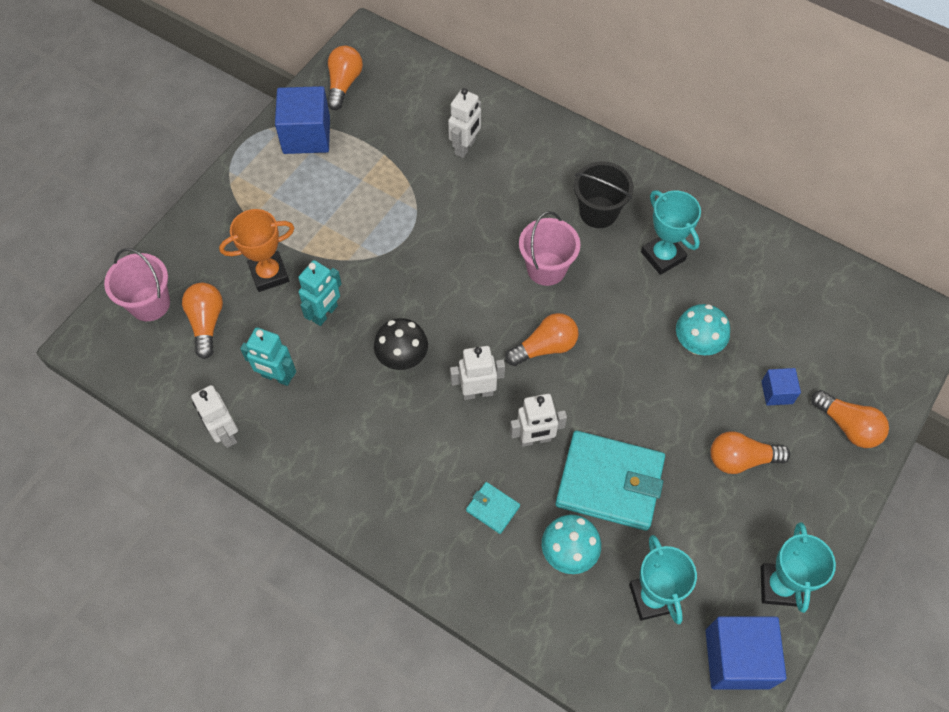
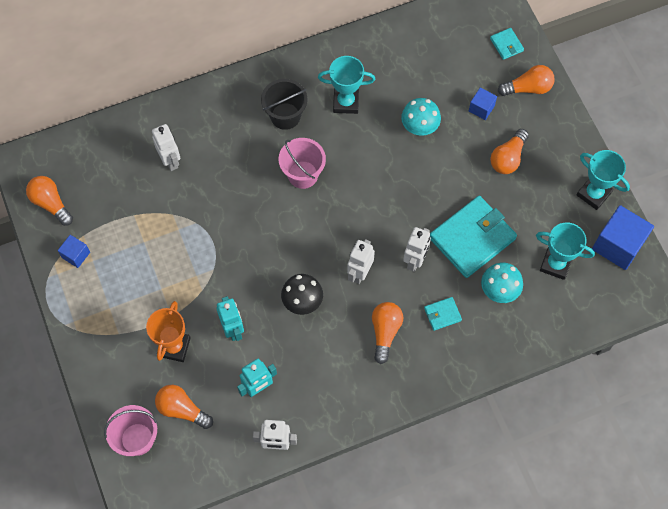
camera: 55 degrees left, 5 degrees up
(306, 135) = (76, 255): blue cube -> blue cube, size x0.52
(545, 347) = (358, 213): orange light bulb -> orange light bulb (385, 332)
(879, 369) = (506, 45): none -> turquoise wallet

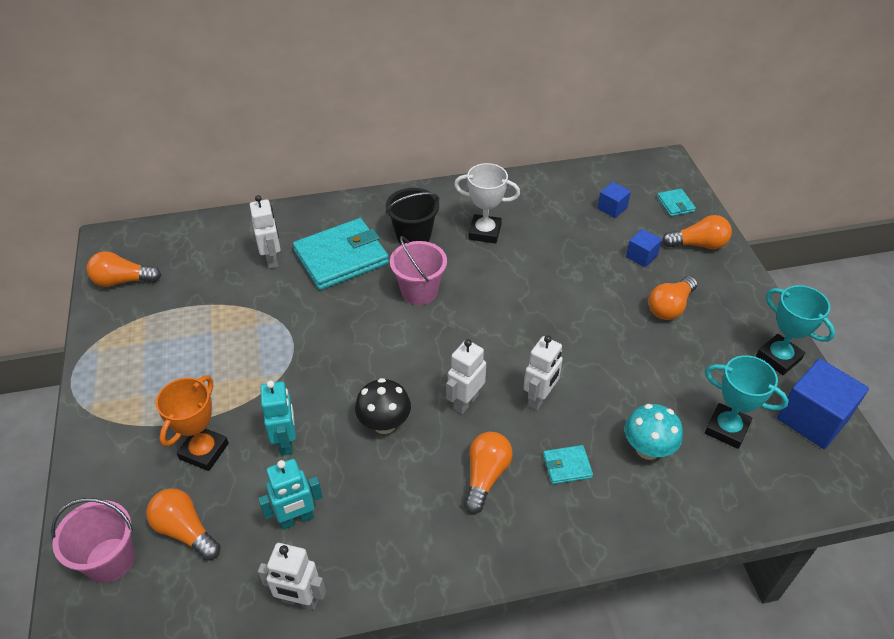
camera: 10 degrees right, 20 degrees down
(51, 203) = (123, 281): orange light bulb -> orange light bulb turned 60 degrees counterclockwise
(76, 255) = (127, 334): blue cube -> blue cube (612, 208)
(346, 102) = (484, 232): turquoise trophy -> white trophy
(419, 127) = (566, 265): turquoise mushroom -> none
(472, 238) = (617, 384): turquoise wallet -> turquoise wallet (341, 257)

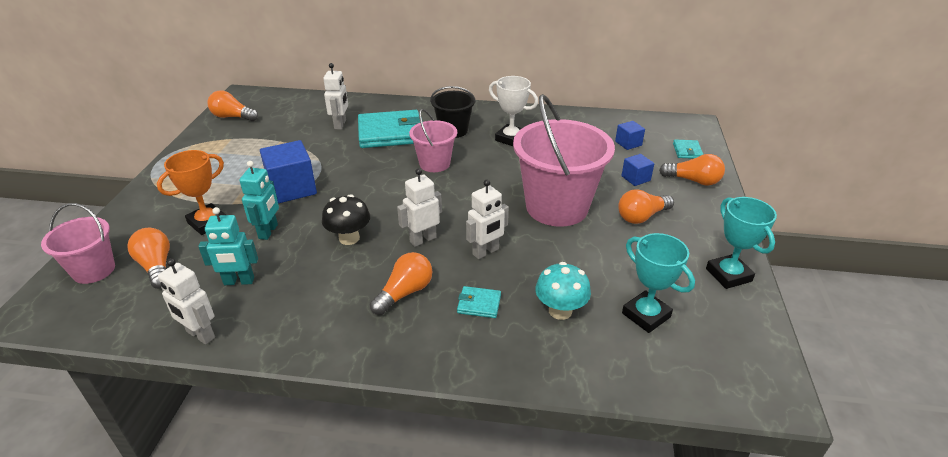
camera: 20 degrees right, 10 degrees down
(581, 318) = (557, 207): none -> pink bucket
(812, 419) = (739, 329): blue cube -> blue cube (292, 188)

